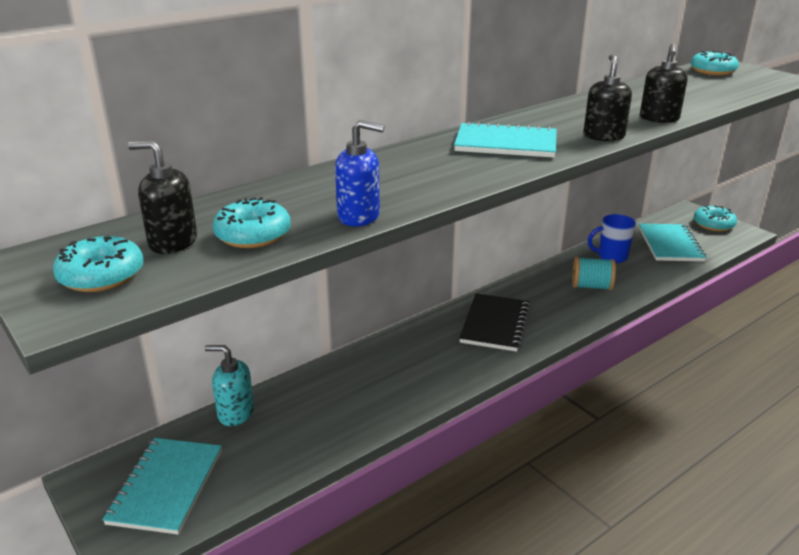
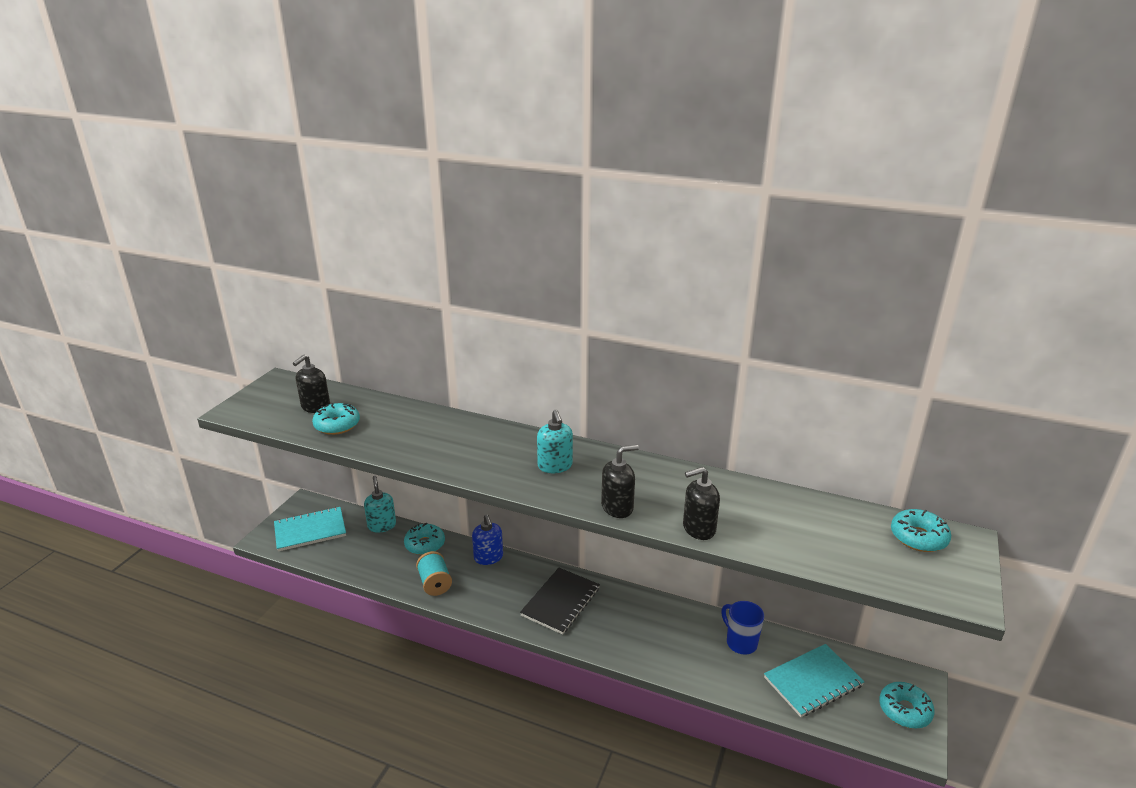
camera: 60 degrees right, 0 degrees up
(101, 276) = (271, 404): turquoise donut -> turquoise donut (425, 544)
(172, 242) = (315, 407): black soap dispenser -> black soap dispenser turned 135 degrees counterclockwise
(359, 216) = (382, 448): blue soap dispenser -> blue soap dispenser (488, 557)
(495, 324) = (560, 602): black notebook -> black notebook turned 45 degrees counterclockwise
(506, 143) = (555, 466): turquoise notebook -> turquoise soap dispenser
(591, 286) = (670, 643): turquoise spool -> turquoise spool (435, 583)

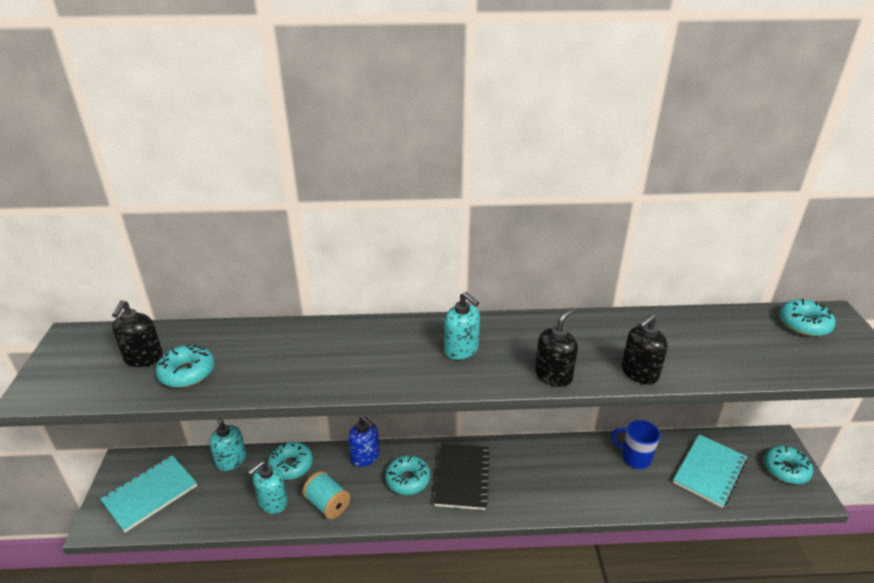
camera: 25 degrees left, 5 degrees up
(394, 567) = (272, 502): none -> turquoise soap dispenser
(512, 587) = (408, 479): none -> turquoise donut

